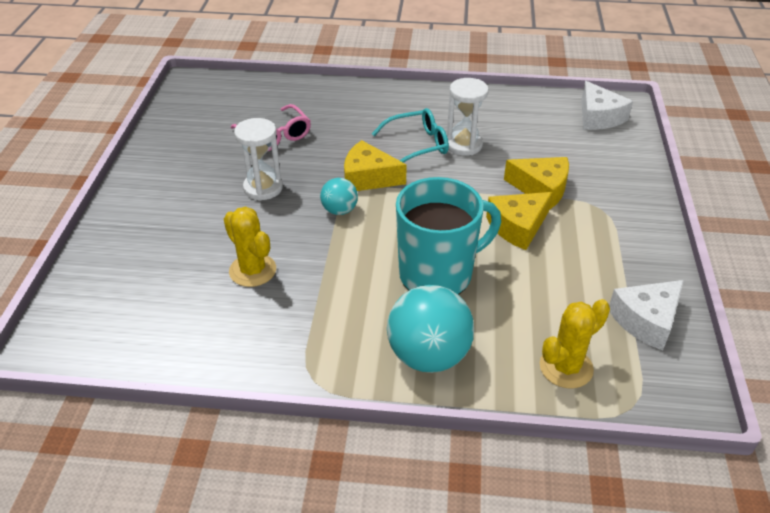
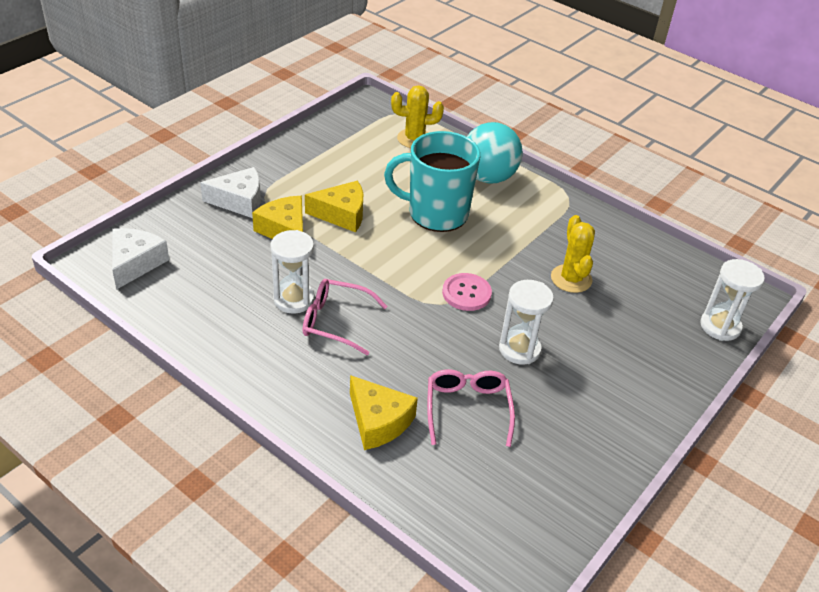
camera: 150 degrees left, 0 degrees up
(78, 293) = (720, 326): none -> white hourglass
(339, 210) = (466, 293): turquoise ball -> pink button
(368, 178) = (415, 311): yellow cheese -> yellow cheese (378, 421)
(418, 145) = (335, 321): turquoise glasses -> pink glasses
(646, 320) = (338, 134): white cheese -> white cheese (239, 201)

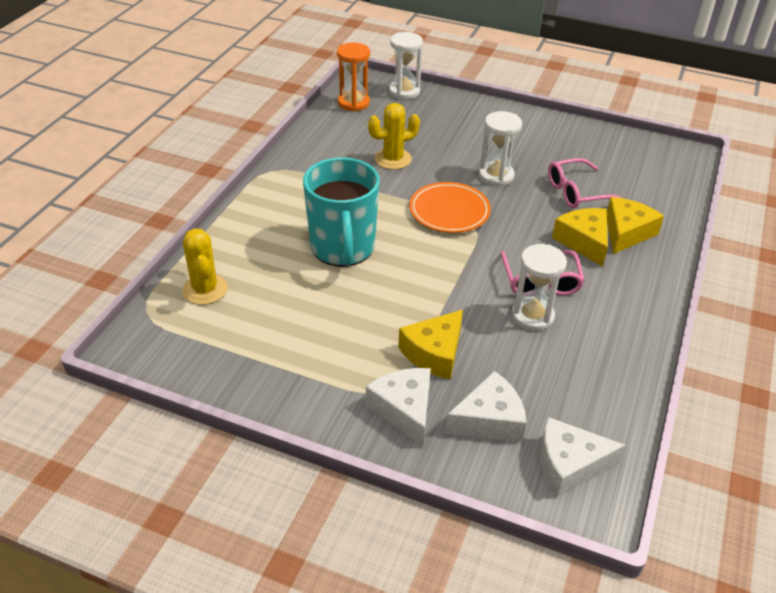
camera: 105 degrees left, 0 degrees up
(202, 238) = (489, 420): none -> white cheese
(342, 214) = (381, 315): yellow cheese -> yellow cheese (584, 242)
(466, 293) = (449, 211): pink button -> orange plate
(488, 177) = (261, 223): turquoise ball -> none
(694, 278) = (353, 103): none -> orange hourglass

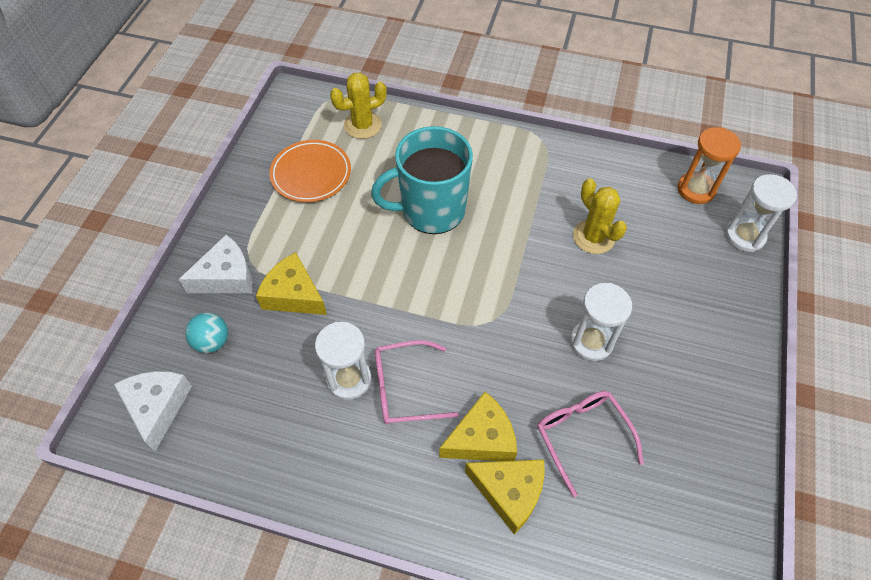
camera: 85 degrees right, 15 degrees up
(449, 211) = (509, 296): orange plate -> orange plate (311, 174)
(489, 420) = (212, 342): white cheese -> turquoise ball

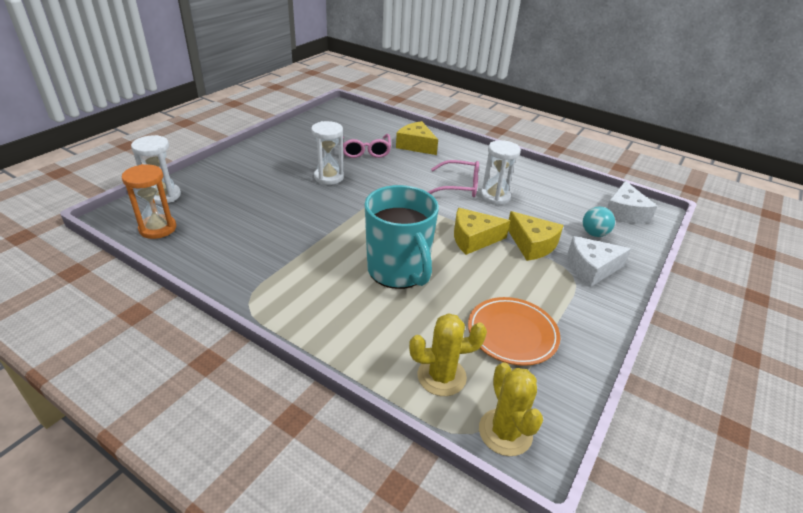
camera: 165 degrees left, 20 degrees down
(431, 210) = (398, 271): turquoise mug -> turquoise mug turned 60 degrees clockwise
(482, 438) = (421, 161): yellow cheese -> yellow cheese (473, 238)
(593, 237) = (275, 221): yellow cactus -> yellow cactus (505, 432)

